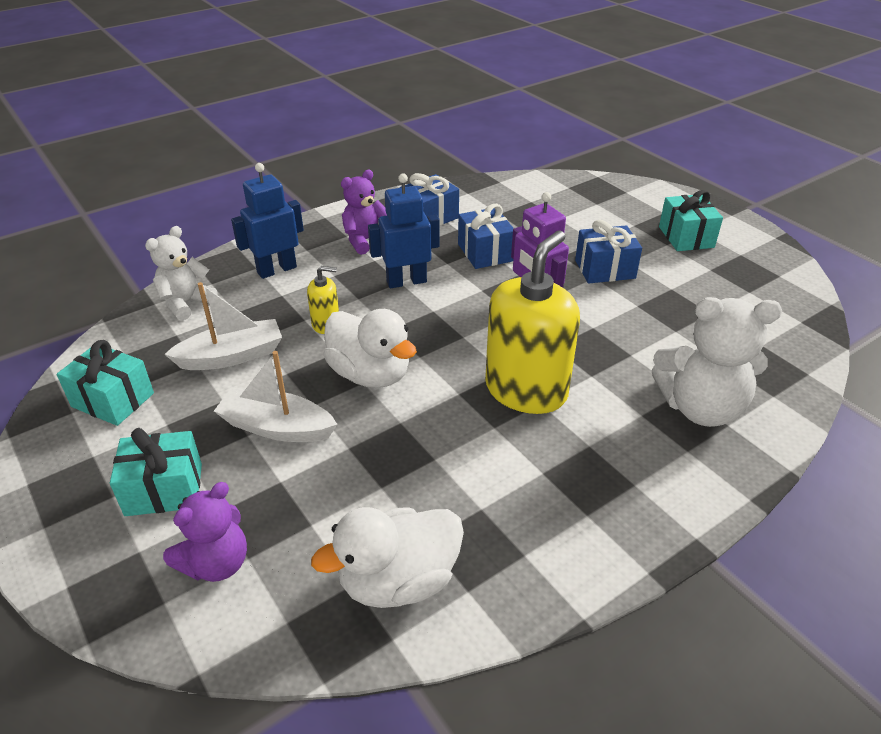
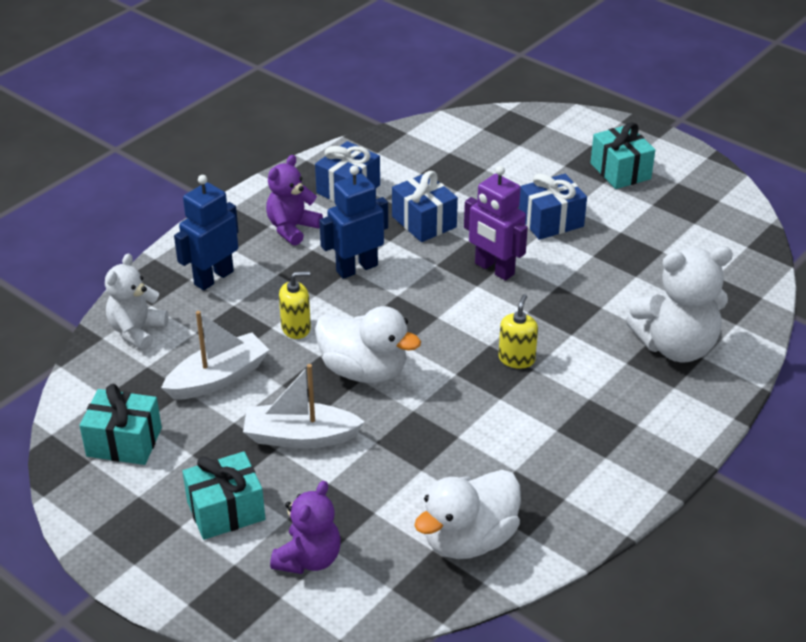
camera: 15 degrees left, 0 degrees up
(526, 390) = (516, 359): yellow soap dispenser -> yellow soap dispenser, size x0.45

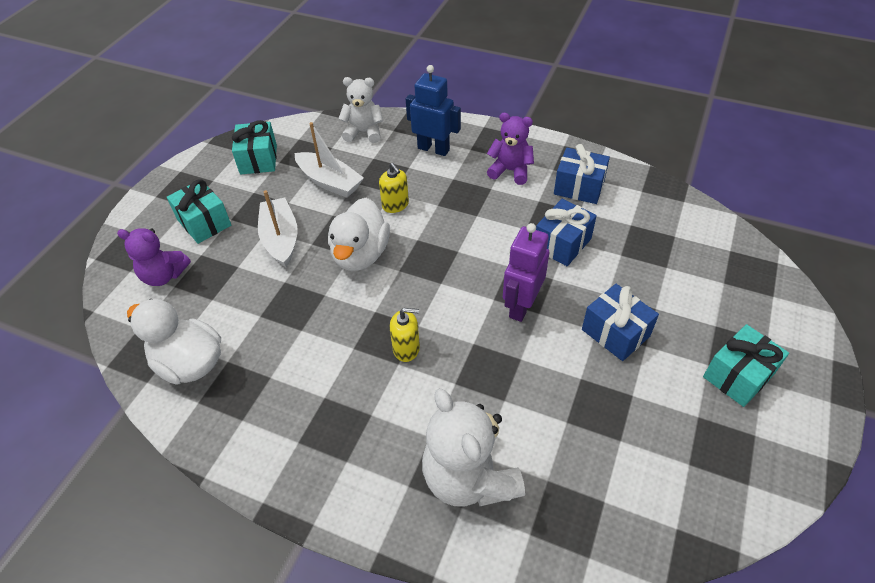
camera: 75 degrees right, 10 degrees up
(356, 268) = (480, 219): blue robot -> none

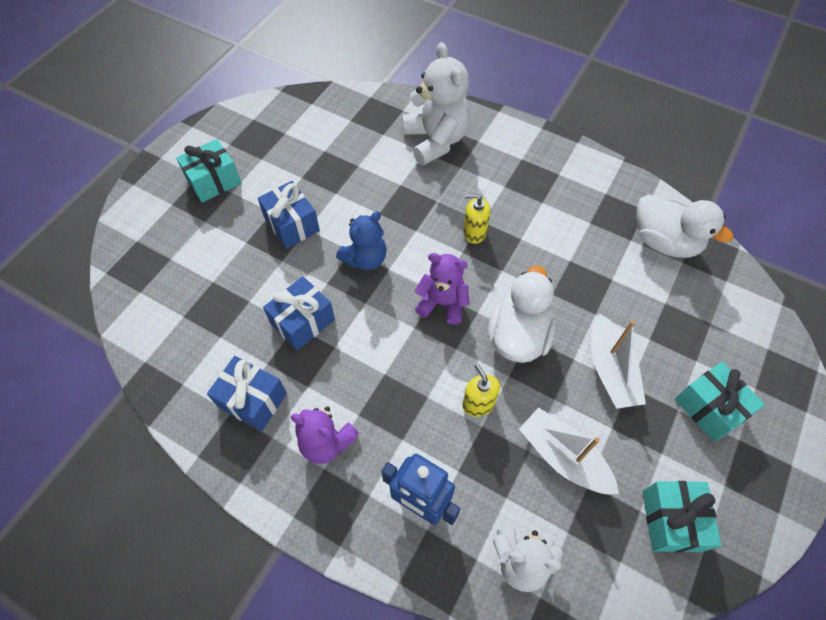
camera: 175 degrees left, 10 degrees up
(164, 275) = (727, 337): purple teddy bear -> purple teddy bear (442, 303)
(521, 306) = (365, 259): purple robot -> blue teddy bear

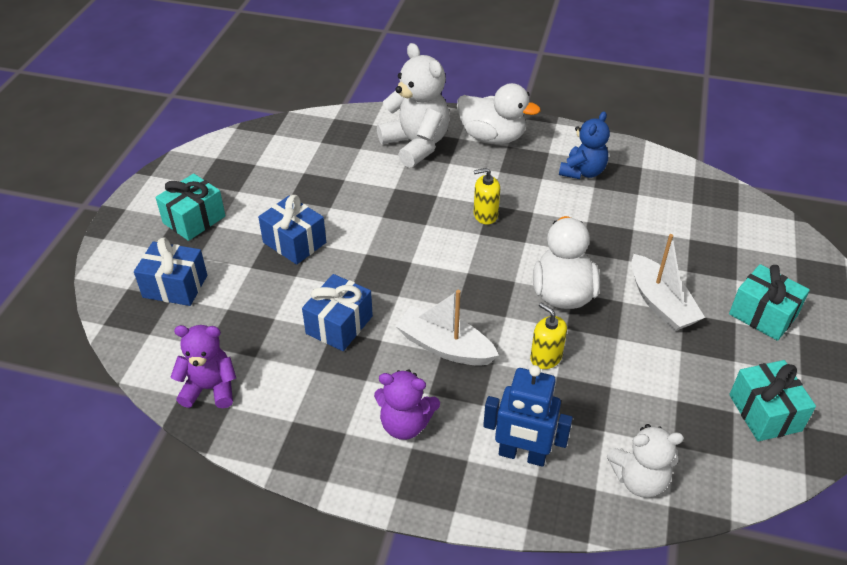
camera: 15 degrees left, 15 degrees down
(252, 400) = (312, 405): blue gift -> blue gift (175, 286)
(365, 259) = (383, 258): blue teddy bear -> blue teddy bear (582, 172)
(442, 303) = (477, 280): purple teddy bear -> purple teddy bear (210, 388)
(563, 457) = (645, 384): white boat -> white boat (445, 346)
(664, 242) = (669, 189): white duck -> white duck (492, 137)

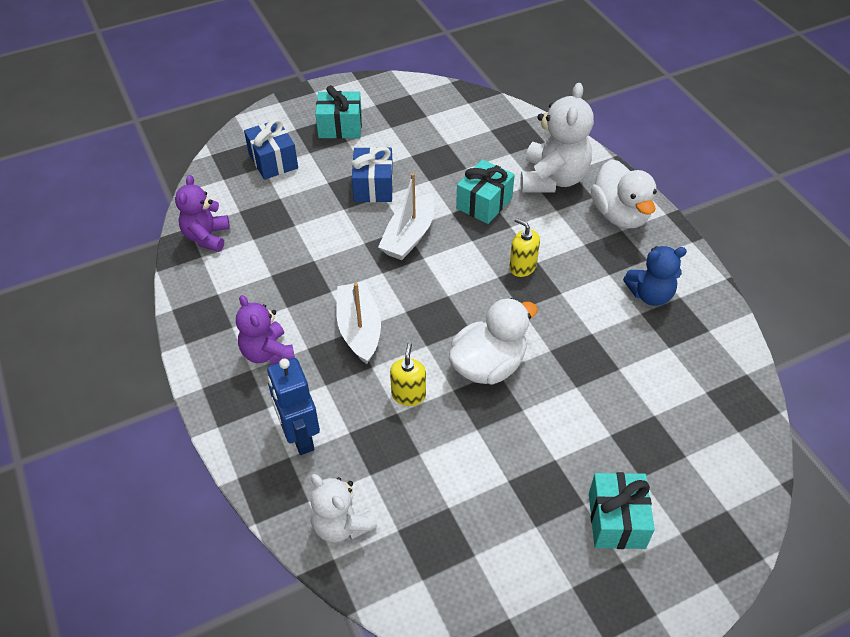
camera: 50 degrees right, 5 degrees up
(210, 388) = (207, 237): purple teddy bear -> purple teddy bear turned 135 degrees counterclockwise
(339, 325) = (322, 260): blue gift -> none
(660, 303) = (548, 436): white boat -> white boat (409, 236)
(765, 412) = (496, 580): turquoise gift -> turquoise gift (484, 203)

